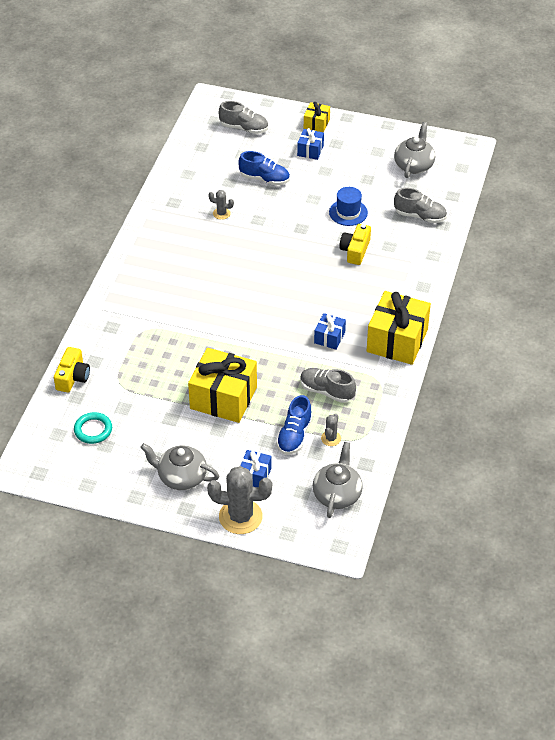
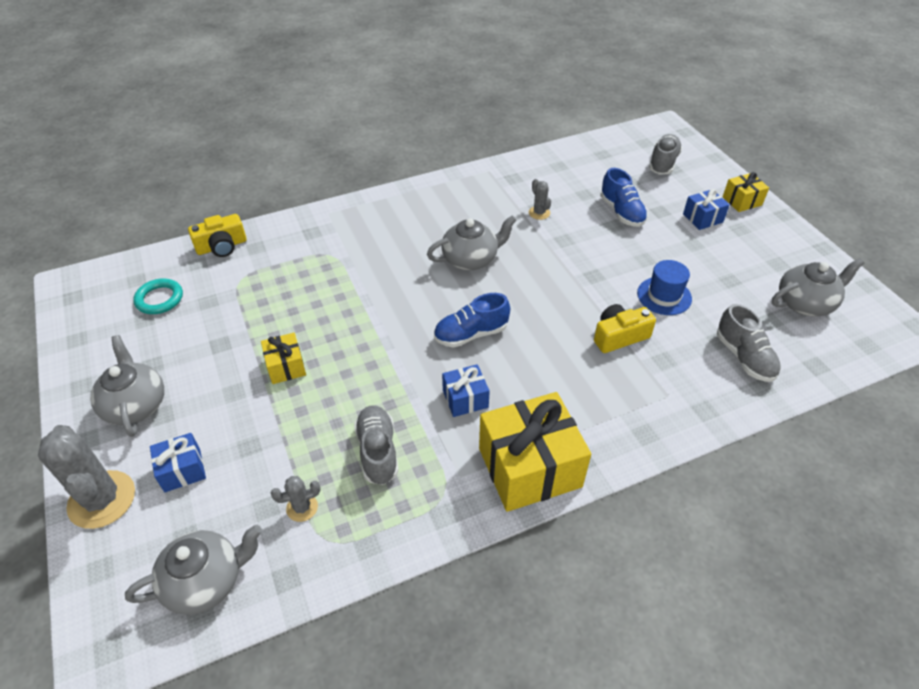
camera: 50 degrees right, 0 degrees up
(223, 398) = (286, 366): yellow gift -> yellow gift, size x0.50
(226, 269) = (471, 259): none -> grey teapot
(244, 128) = (663, 163): grey shoe -> grey shoe turned 135 degrees counterclockwise
(294, 436) = (277, 467): blue shoe -> blue shoe (471, 334)

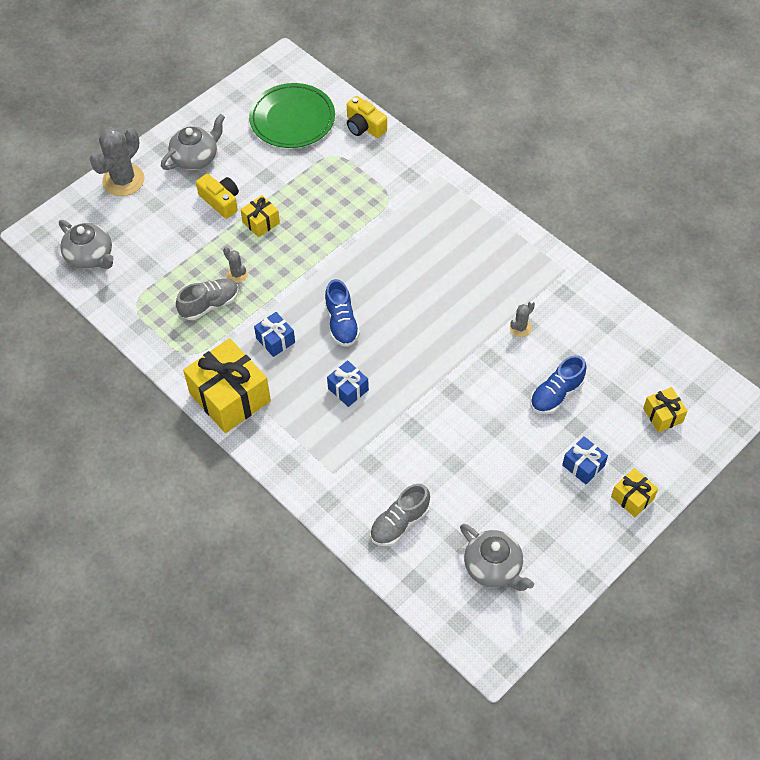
camera: 70 degrees right, 10 degrees up
(159, 299) = (292, 119): turquoise ring -> green plate
(182, 470) = (157, 208): blue gift -> blue gift (348, 389)
(302, 507) = (153, 281): grey cactus -> grey cactus (237, 274)
(471, 259) = (430, 296): grey teapot -> none
(471, 334) = (341, 323): blue shoe -> blue shoe turned 150 degrees counterclockwise
(619, 336) = (384, 426): yellow camera -> yellow camera (221, 201)
(663, 163) = (663, 415): grey shoe -> yellow gift
(664, 296) = (450, 451): blue hat -> none

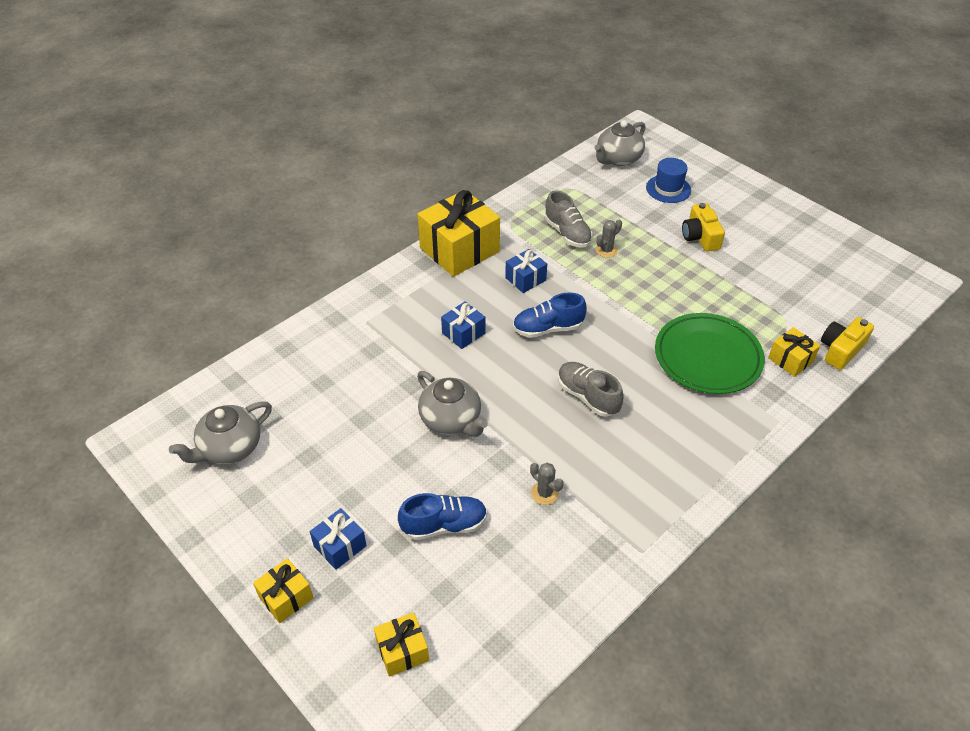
camera: 90 degrees right, 10 degrees down
(123, 180) = (714, 172): grey cactus -> none
(146, 219) = (668, 189): none -> blue hat
(196, 158) = (755, 218): grey teapot -> grey teapot (451, 420)
(221, 201) = (700, 237): yellow camera -> yellow camera turned 120 degrees clockwise
(261, 222) = (676, 266): yellow gift -> yellow gift (790, 360)
(292, 119) = (832, 288): green plate -> green plate (707, 357)
(399, 523) = (299, 371): grey shoe -> grey shoe (587, 396)
(556, 394) = (444, 525): blue shoe -> blue shoe turned 120 degrees clockwise

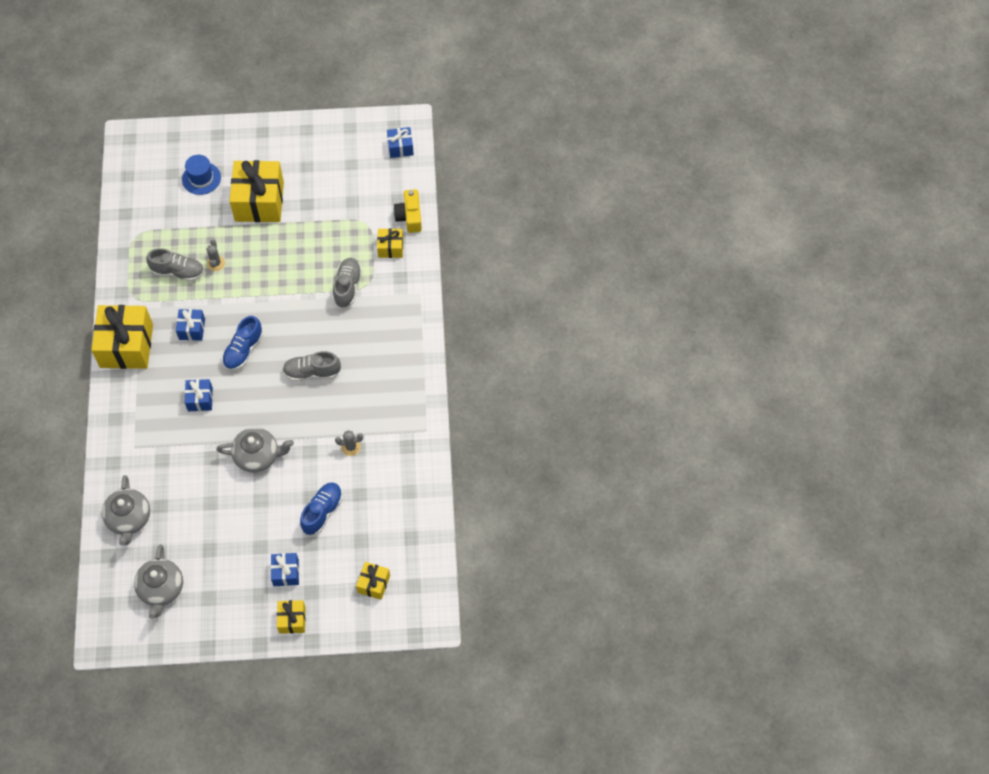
camera: 50 degrees left, 15 degrees up
(618, 159) = (142, 180): grey teapot -> grey teapot (129, 519)
(700, 237) = (259, 201): yellow camera -> yellow gift
(707, 357) = (347, 287): green plate -> grey shoe
(892, 291) = (400, 147): none -> blue gift

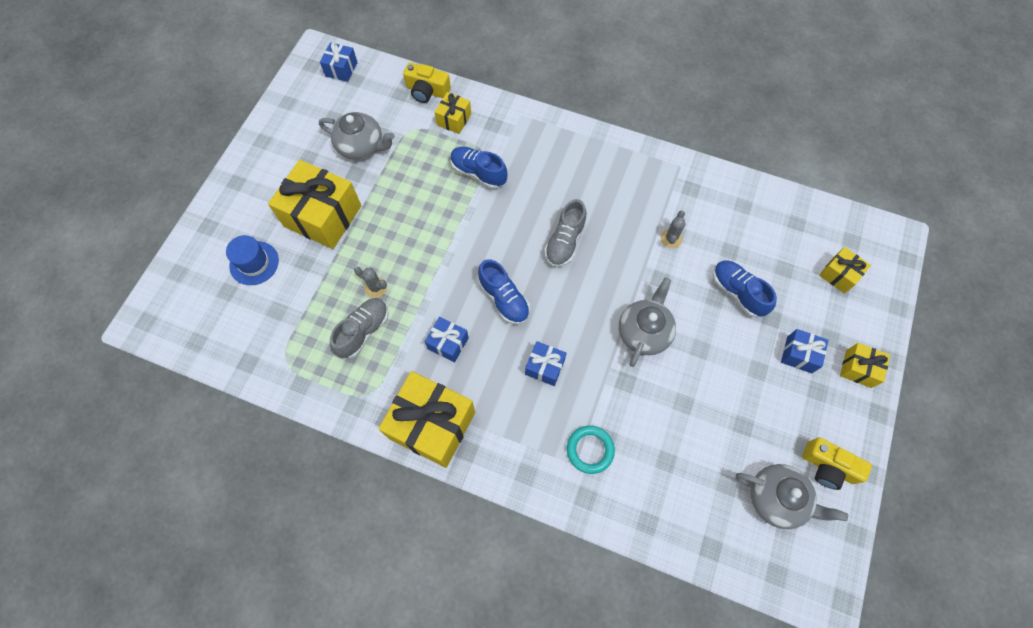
camera: 65 degrees left, 5 degrees up
(129, 519) = (670, 504): grey teapot -> grey teapot (361, 146)
(149, 453) = (590, 450): none -> turquoise ring
(200, 618) = (828, 467): none -> yellow camera
(347, 287) = (478, 173): grey shoe -> blue shoe

